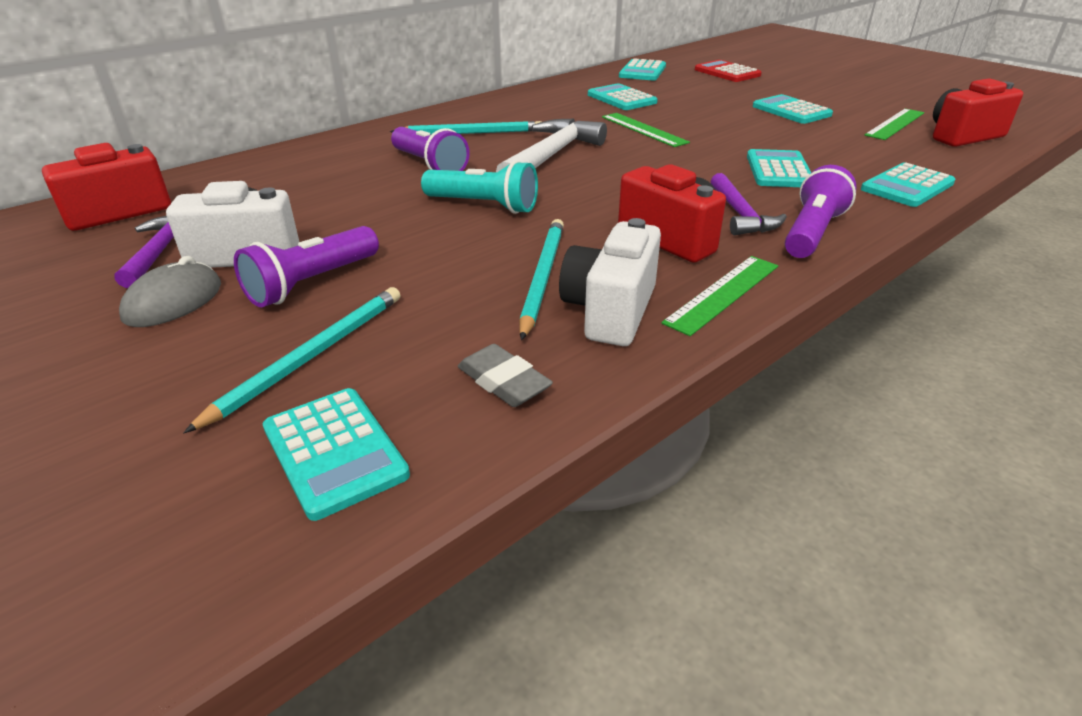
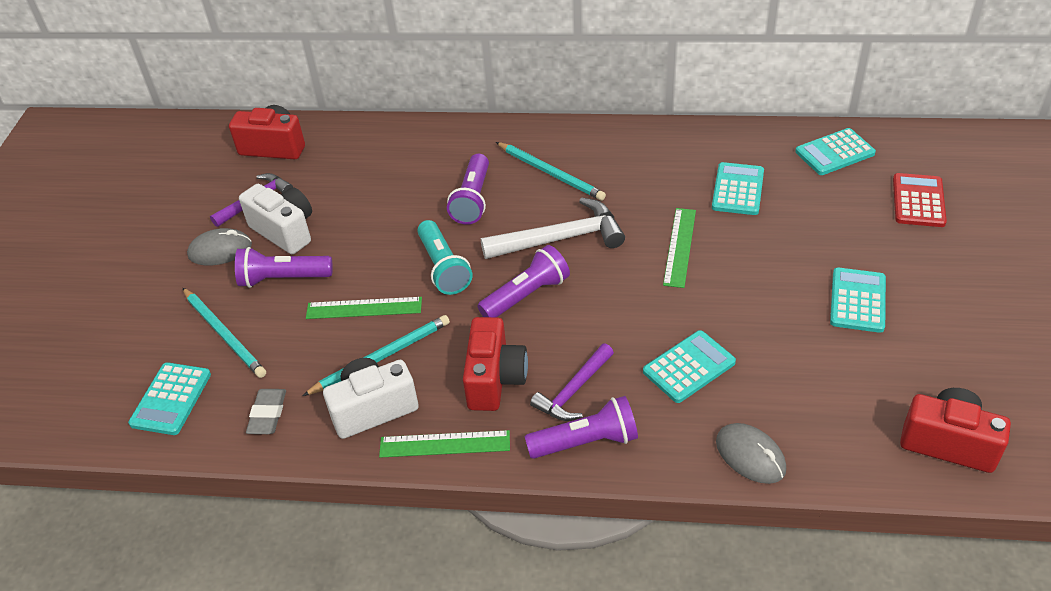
camera: 50 degrees right, 10 degrees up
(311, 356) = (224, 334): turquoise pencil -> turquoise pencil turned 60 degrees clockwise
(590, 189) = (527, 295): none -> purple flashlight
(895, 124) = (919, 383): green ruler -> green ruler (364, 308)
(907, 186) = (750, 456): turquoise calculator -> grey mouse

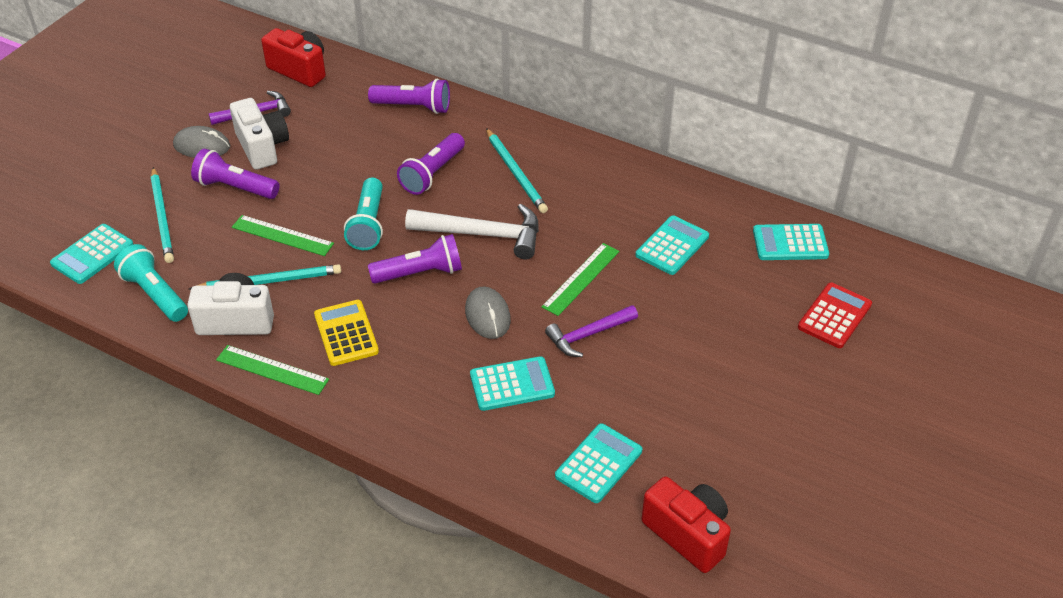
camera: 20 degrees right, 0 degrees up
(268, 414) = (155, 294): grey eraser -> turquoise flashlight
(495, 379) = (346, 333): red camera -> yellow calculator
(573, 391) = (403, 367): purple hammer -> purple hammer (588, 335)
(586, 442) = (384, 412): purple flashlight -> purple flashlight (413, 107)
(750, 456) = (509, 476): grey mouse -> grey mouse (487, 315)
(857, 300) = (704, 384): turquoise calculator -> turquoise calculator (598, 464)

